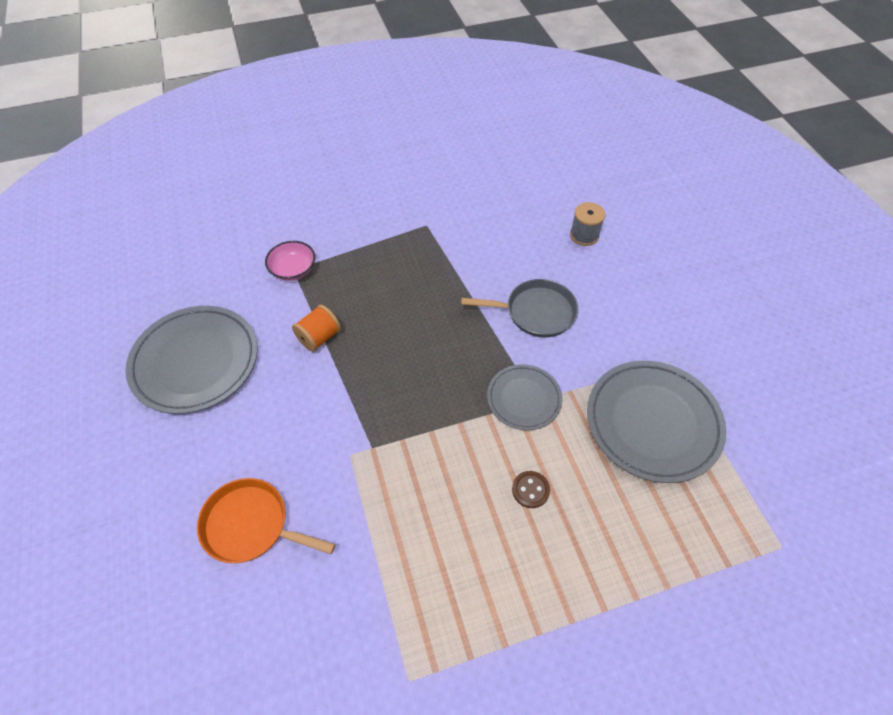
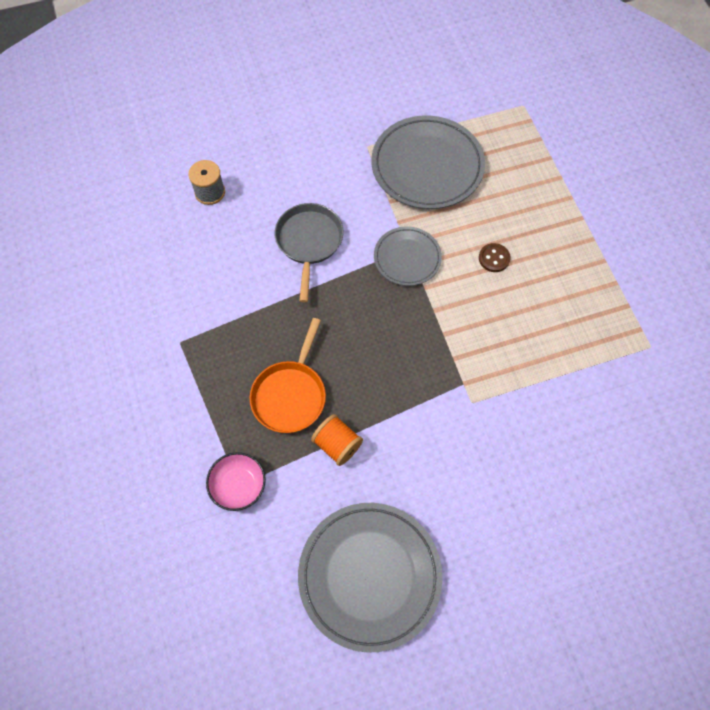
camera: 90 degrees left, 10 degrees up
(251, 525) = (547, 482): orange pan -> orange pan (290, 395)

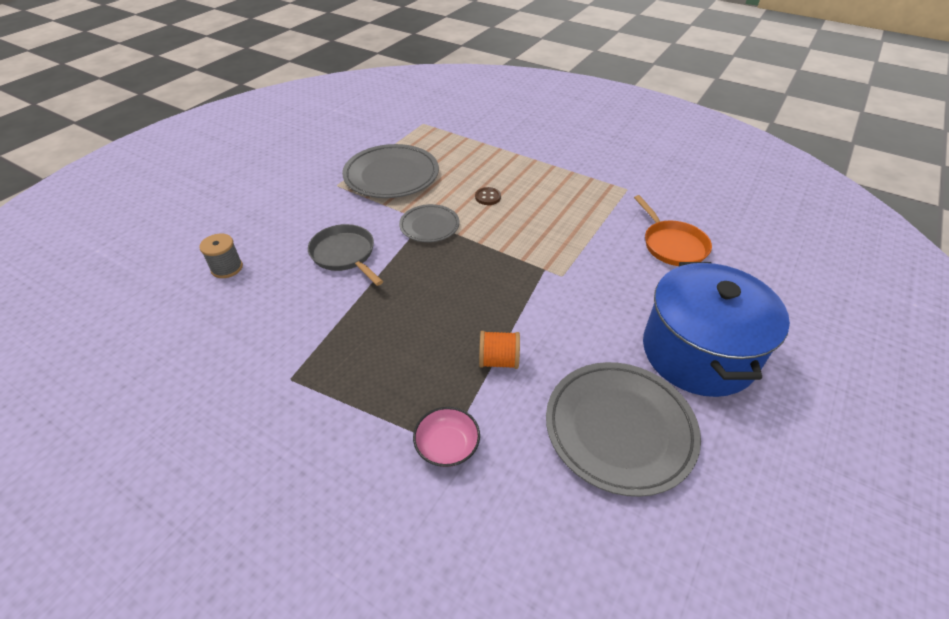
camera: 40 degrees left, 20 degrees down
(290, 395) = (427, 353): orange pan -> orange pan (672, 245)
(507, 569) = (698, 352): none -> blue pot

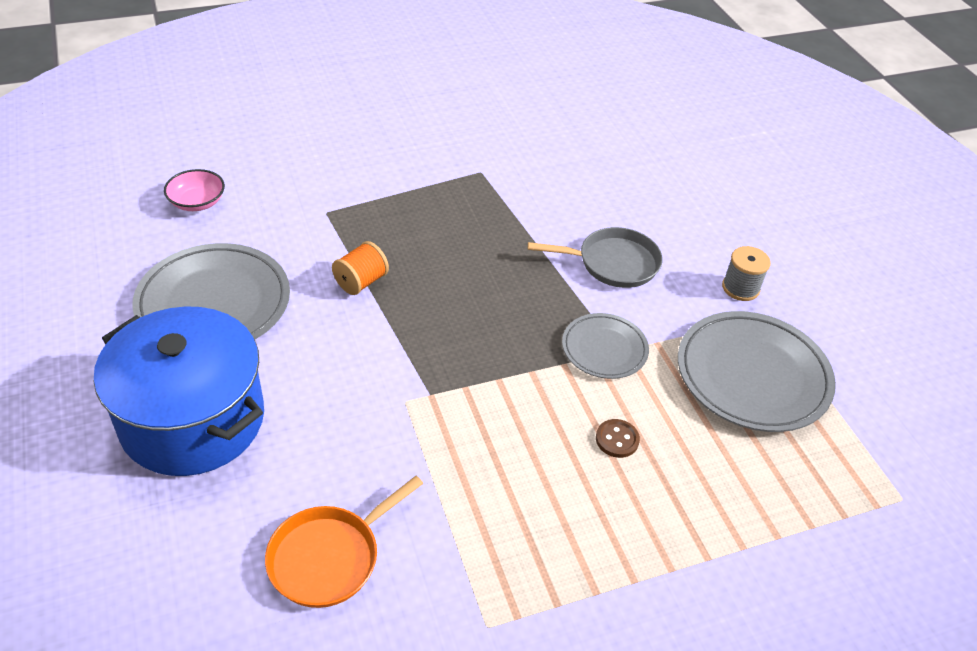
camera: 125 degrees right, 0 degrees up
(227, 268) = (664, 188): grey spool -> grey spool (740, 288)
(447, 446) = (325, 212): pink bowl -> pink bowl (197, 202)
(672, 245) = (329, 557): orange pan -> orange pan turned 60 degrees counterclockwise

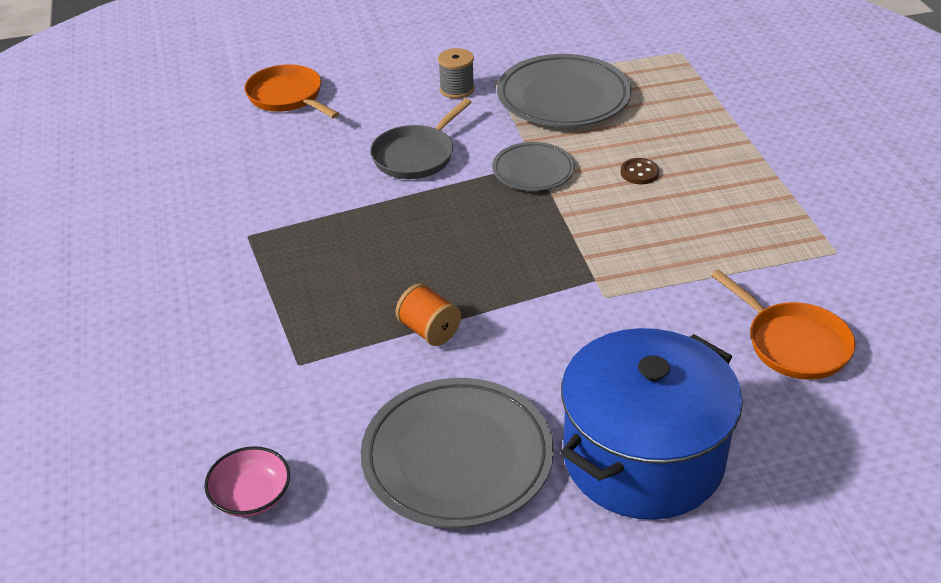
camera: 80 degrees left, 5 degrees down
(613, 263) = (416, 155): grey pan -> grey pan turned 150 degrees counterclockwise
(690, 175) = (288, 97): none -> orange pan

